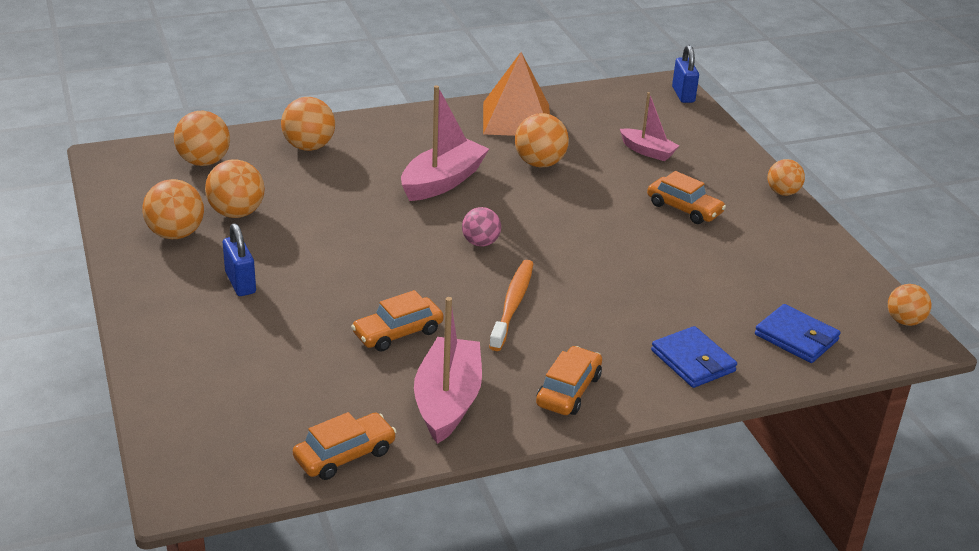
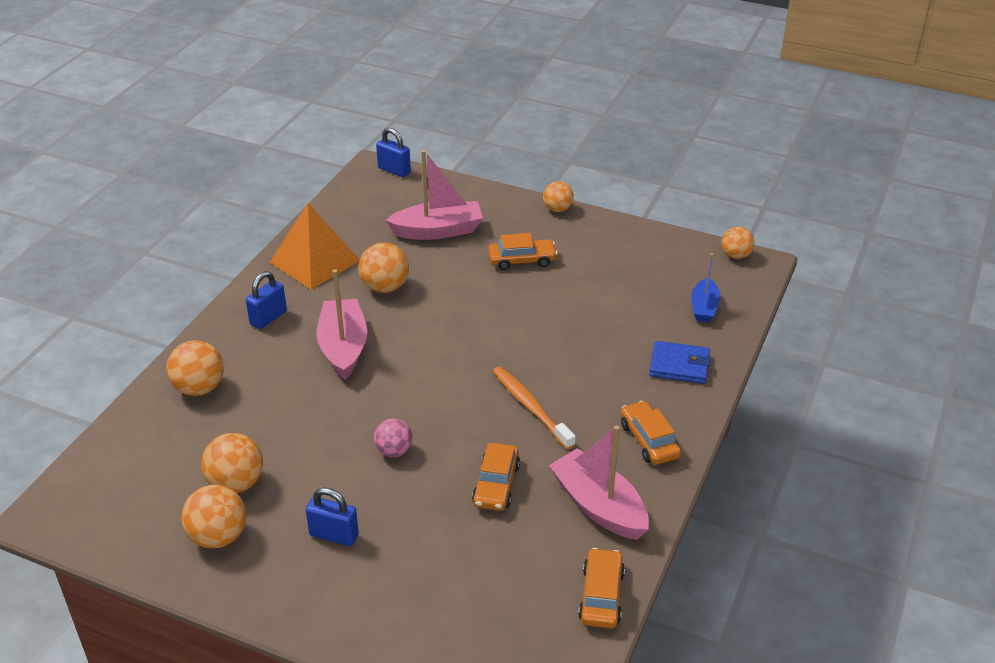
camera: 45 degrees left, 5 degrees up
(204, 162) = (135, 461): orange ball -> none
(423, 134) = (268, 318): none -> blue padlock
(480, 243) = (442, 377): pink ball -> pink ball (394, 451)
(647, 151) = (438, 231): pink boat -> pink boat, size x1.67
(796, 337) = (704, 307): blue wallet -> blue boat

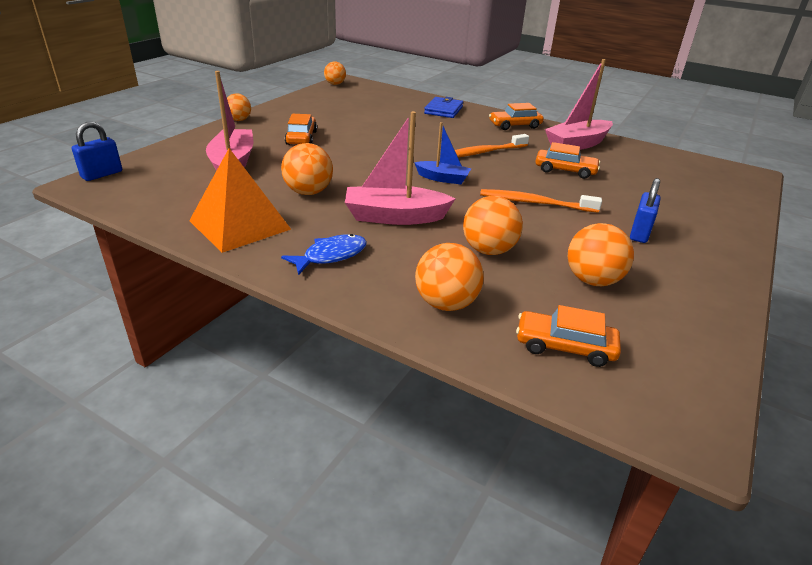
camera: 85 degrees left, 5 degrees down
(218, 536) = (666, 291): orange ball -> orange ball (488, 250)
(268, 318) = (331, 256): blue padlock -> blue fish
(394, 451) = (535, 203): pink ball -> orange toothbrush
(601, 596) = (652, 152): orange car -> orange car (565, 346)
(704, 307) = (386, 97): blue boat -> blue boat (443, 178)

